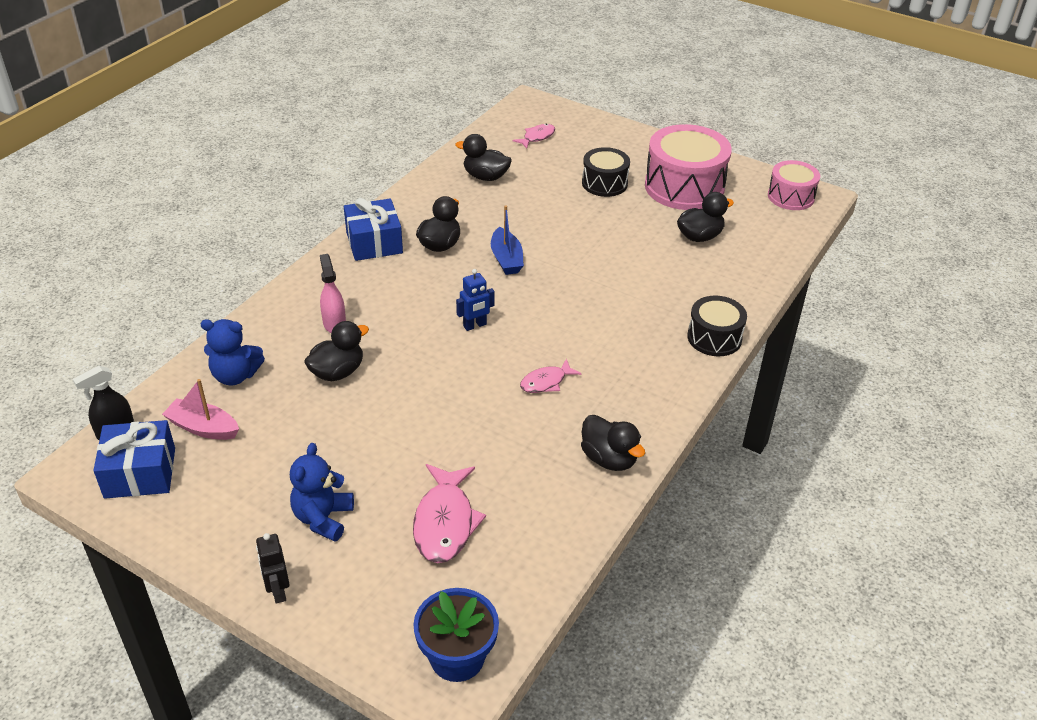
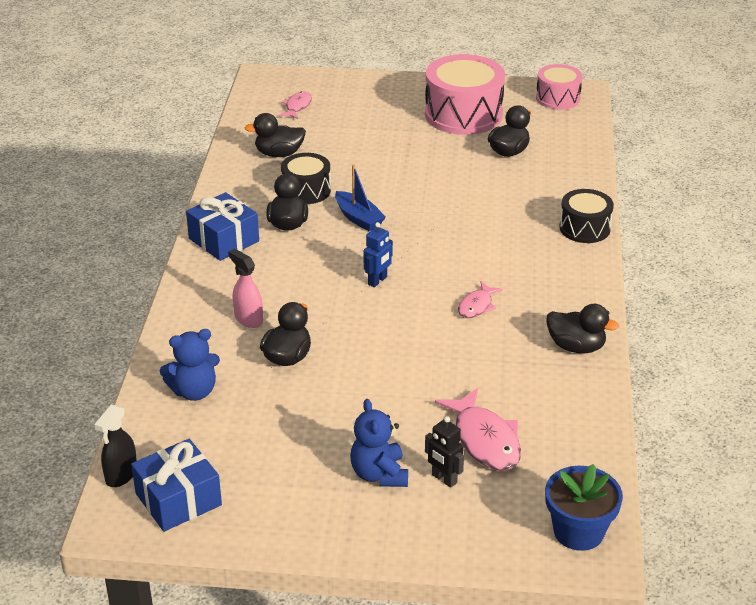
camera: 25 degrees left, 5 degrees down
(203, 428) = (204, 443): pink boat -> none
(278, 591) = (390, 542): black robot -> black robot (444, 479)
(604, 183) = (392, 130): black drum -> black drum (306, 190)

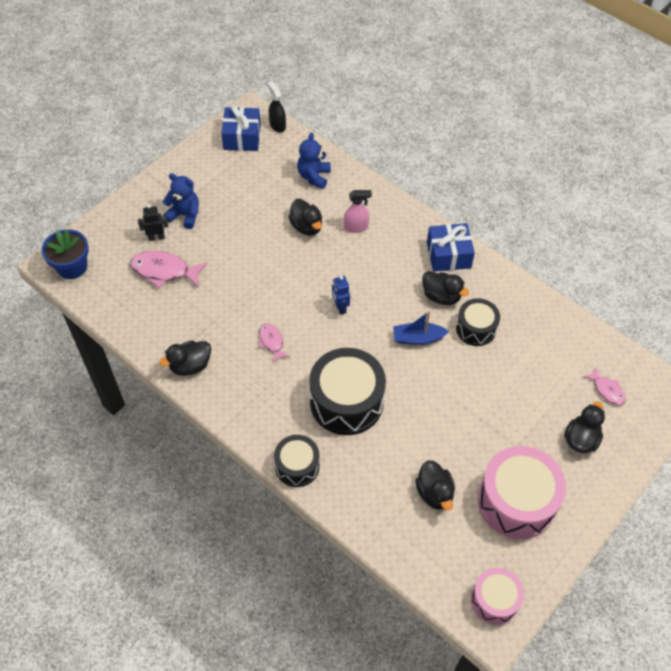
camera: 125 degrees right, 20 degrees up
(279, 154) = (539, 339): black duck -> black duck (581, 439)
(483, 229) = (346, 402): none -> black drum

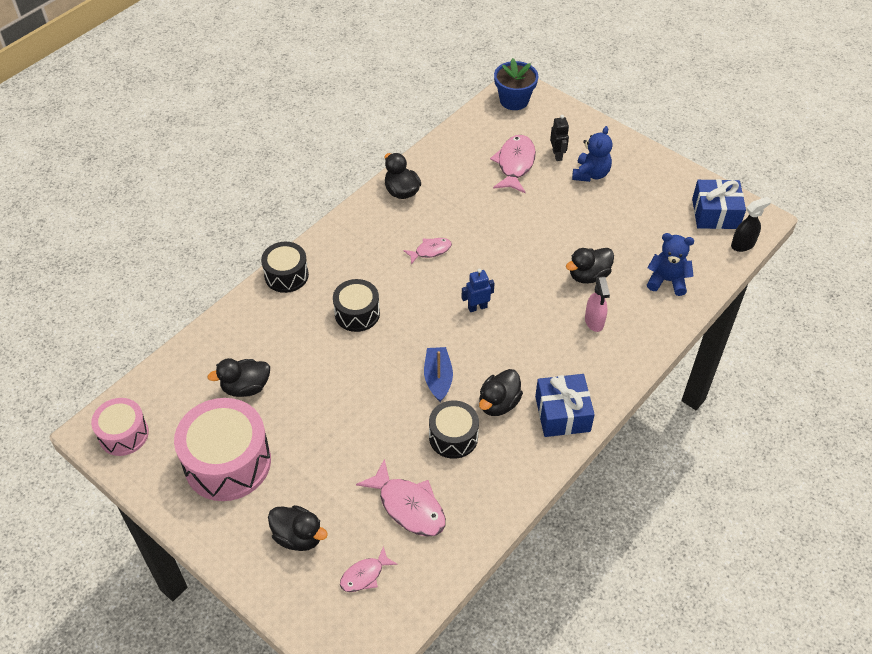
camera: 90 degrees right, 5 degrees down
(346, 402) = (357, 313): black drum -> black drum, size x0.58
(543, 360) = (408, 506): none -> pink fish

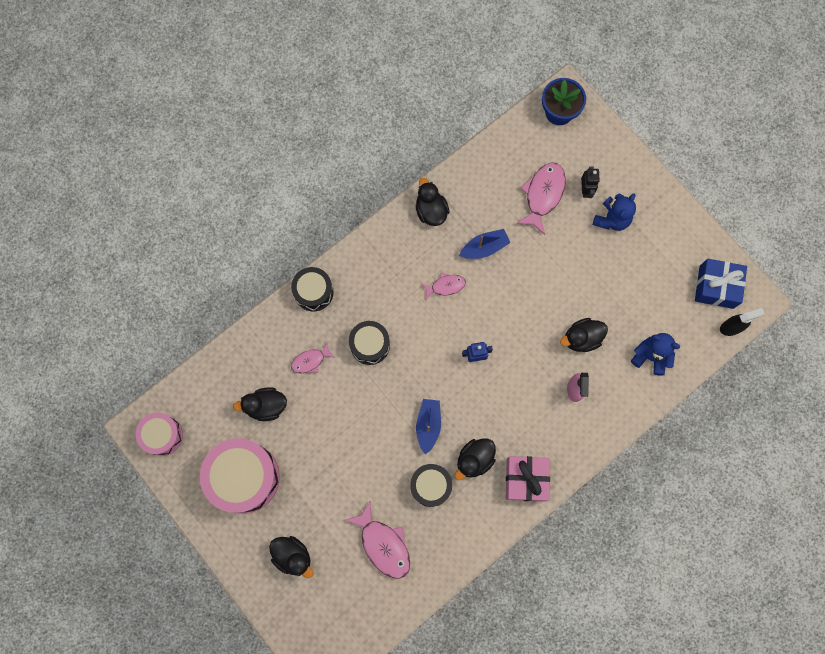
camera: 10 degrees right, 25 degrees up
(364, 575) = (339, 599): pink fish -> pink fish (310, 361)
(464, 214) = (484, 248): none -> blue boat
(562, 414) = (525, 479): blue gift -> pink gift

